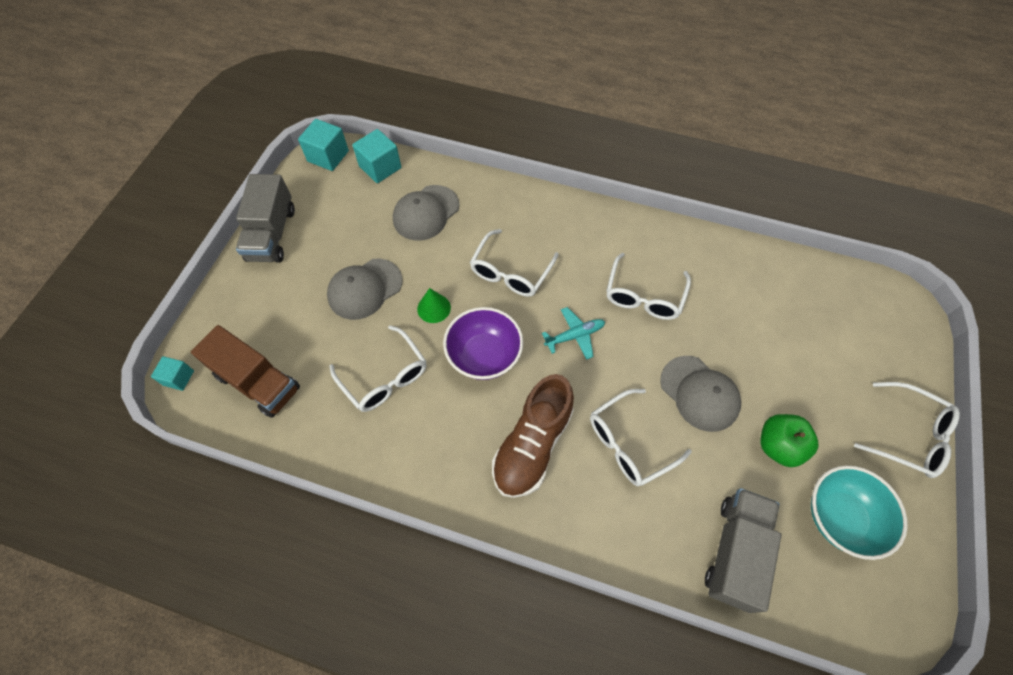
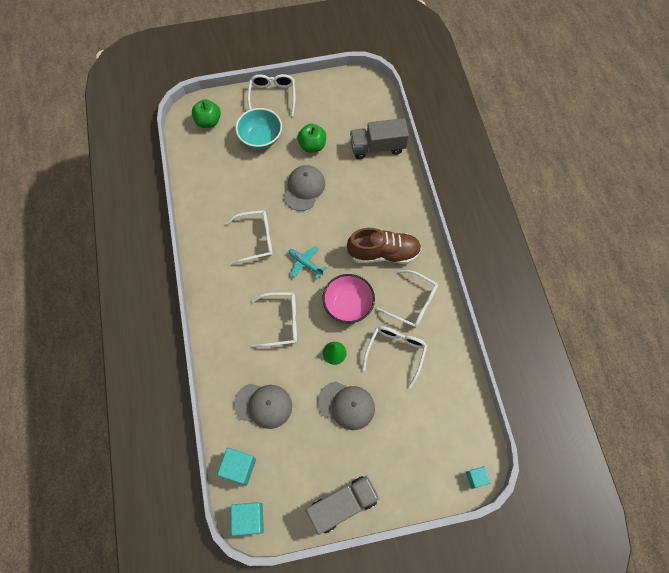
camera: 120 degrees left, 5 degrees up
(258, 382) = (446, 425): brown truck -> none
(484, 355) = (348, 305): purple bowl -> pink bowl
(629, 443) = (353, 209): white glasses -> white glasses (412, 303)
(840, 517) = (333, 113): turquoise bowl -> turquoise bowl (261, 138)
(879, 322) = (208, 121): none -> green apple

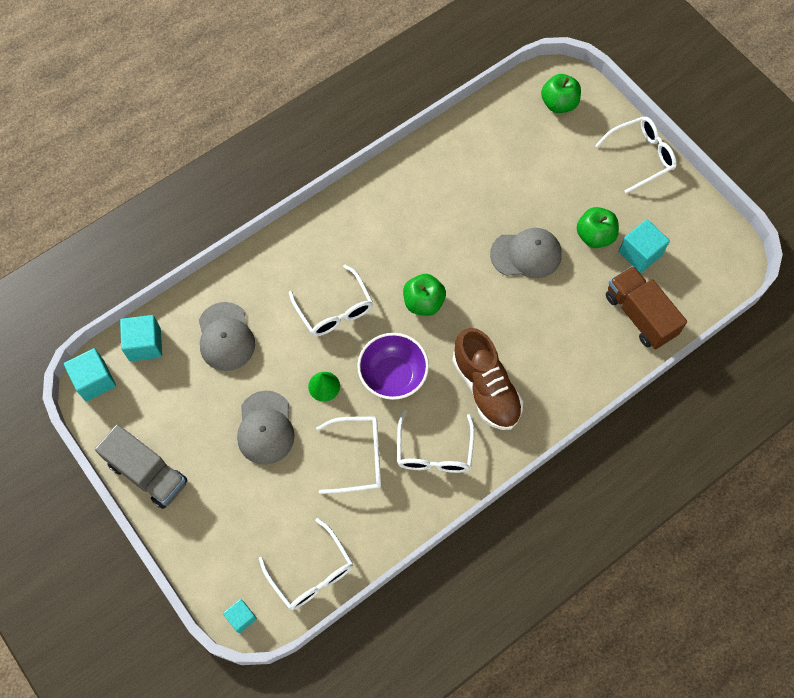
camera: 65 degrees right, 0 degrees up
(256, 239) = (427, 233): white glasses -> white glasses (311, 573)
(261, 138) = (570, 172): turquoise bowl -> none
(305, 263) = (423, 302): turquoise plane -> green apple
(337, 127) = (640, 253): none -> turquoise cube
(348, 305) = (393, 375): pink bowl -> purple bowl
(377, 147) = (640, 315): grey truck -> brown truck

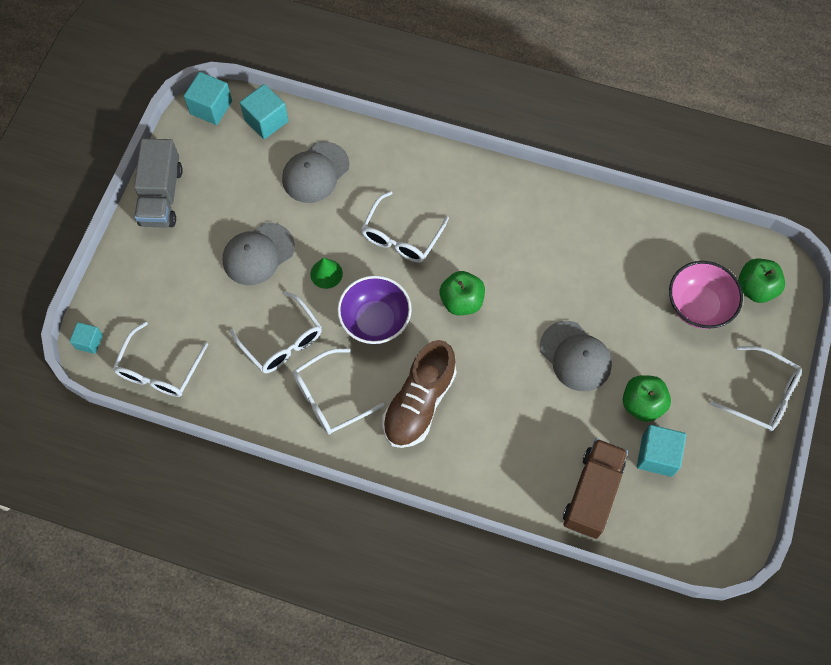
camera: 55 degrees right, 0 degrees up
(545, 148) = (698, 306): none -> pink bowl

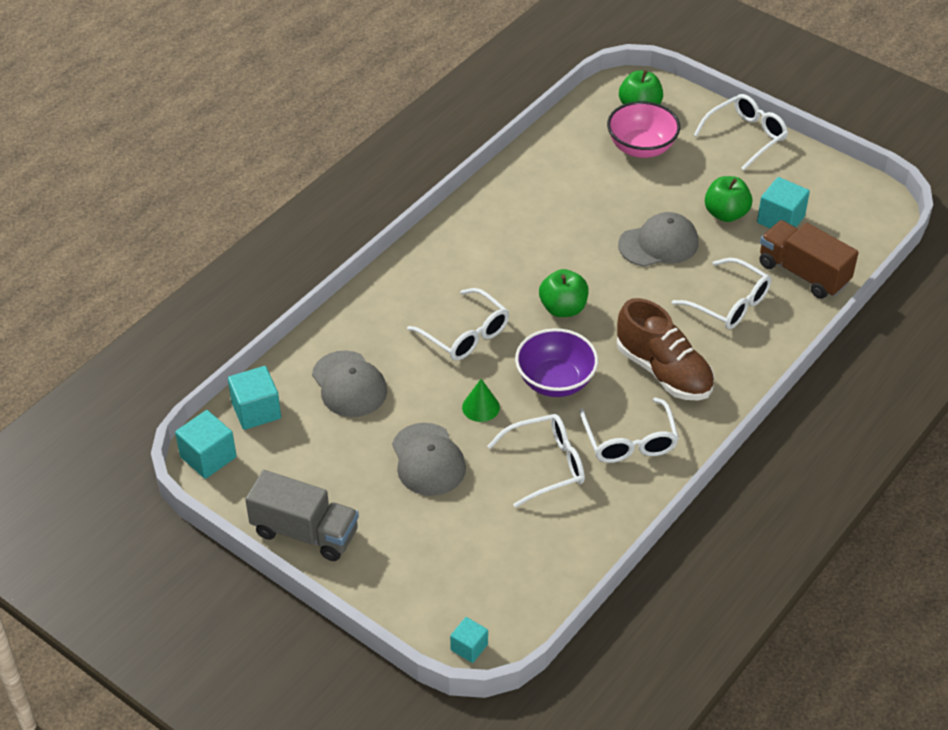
camera: 70 degrees left, 20 degrees down
(159, 370) = (535, 585): white glasses -> white glasses (729, 304)

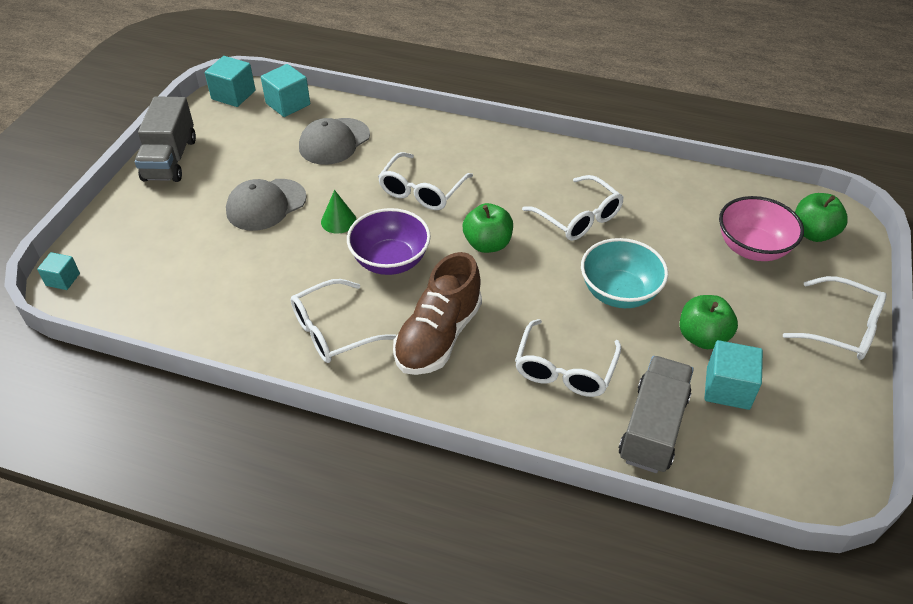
camera: 70 degrees right, 0 degrees up
(546, 465) = (283, 279): white glasses -> white glasses (579, 218)
(658, 244) = (619, 292): grey cap -> turquoise bowl
(803, 273) = (653, 428): brown truck -> grey truck

